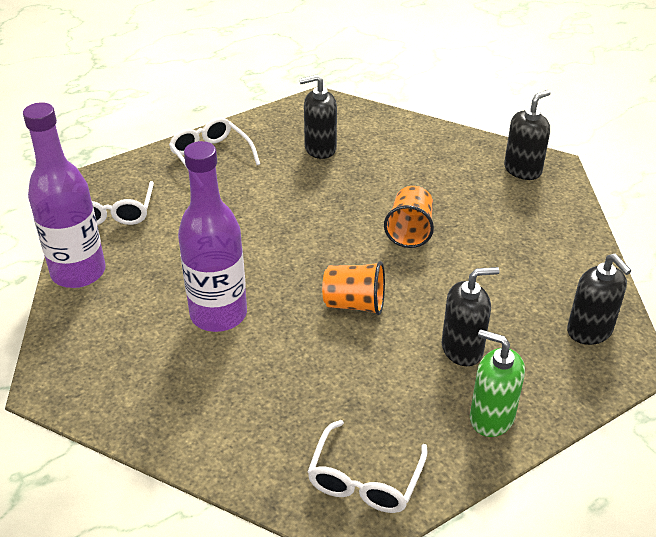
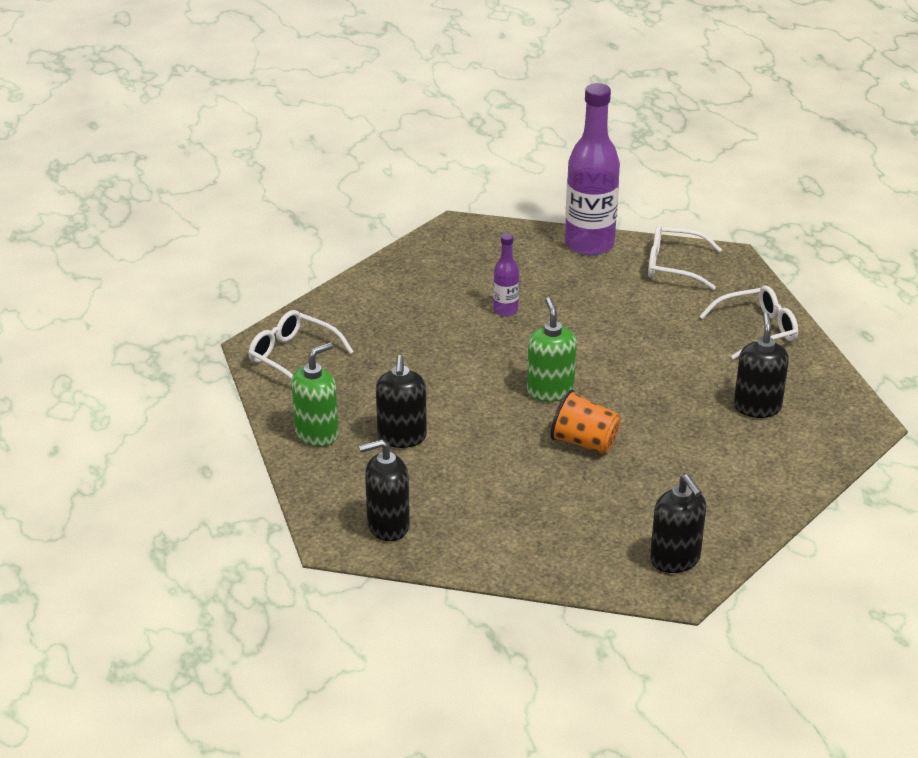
camera: 105 degrees right, 5 degrees down
(218, 314) = (505, 310): purple bottle -> purple bottle, size x0.48
(345, 262) = (550, 391): none -> green soap dispenser
(354, 304) = (488, 386): orange cup -> none

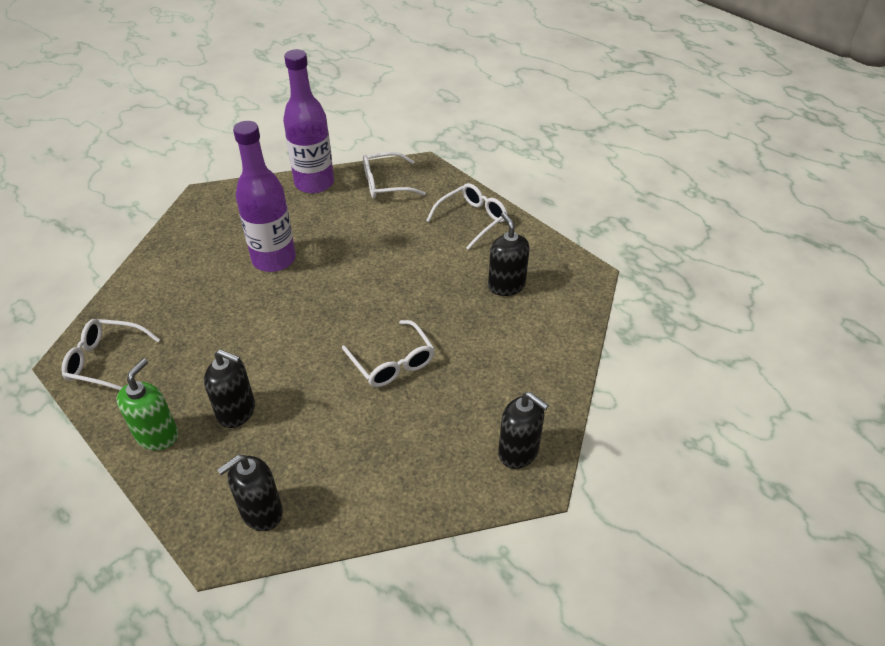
camera: 25 degrees left, 10 degrees up
(402, 437) = (237, 411): black soap dispenser -> black soap dispenser turned 45 degrees counterclockwise
(505, 310) = (274, 259): purple bottle -> purple bottle, size x2.10
(550, 391) = (343, 323): green soap dispenser -> none
(584, 442) = (392, 362): orange cup -> white glasses

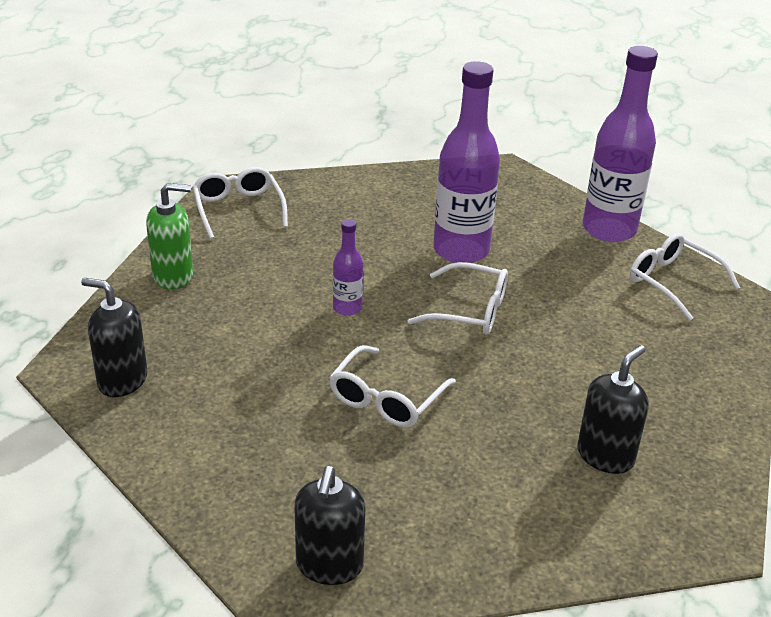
camera: 60 degrees right, 10 degrees down
(237, 411) = (234, 312): black soap dispenser -> none
(285, 344) = (347, 308): none -> purple bottle
(472, 219) = (694, 380): white glasses -> white glasses (470, 310)

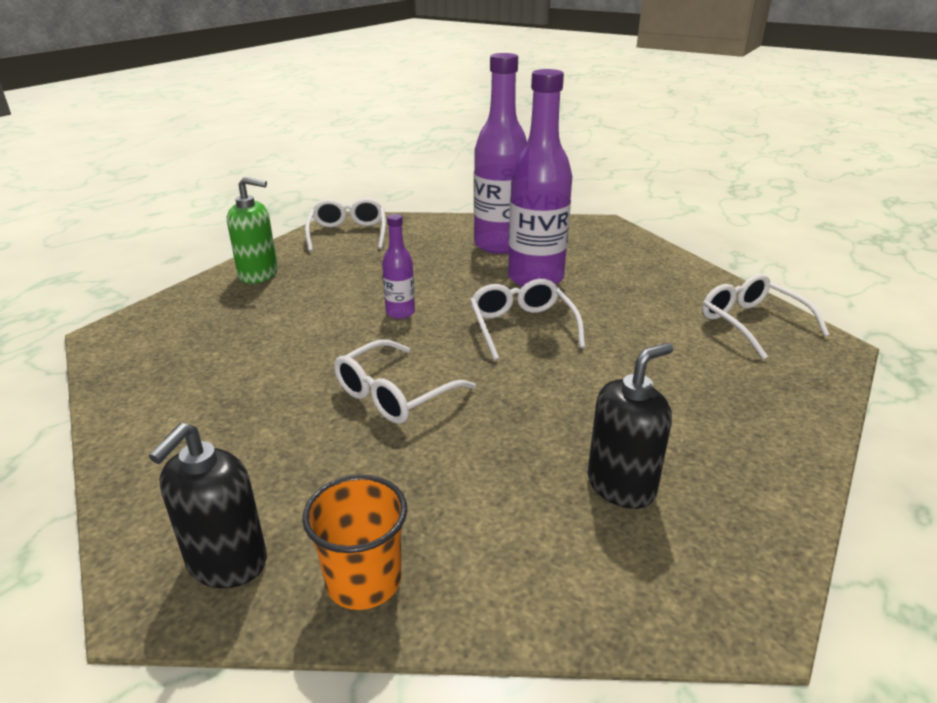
camera: 15 degrees right, 5 degrees down
(122, 380) = (151, 348): black soap dispenser -> none
(442, 561) = (364, 581): none -> orange cup
(470, 310) = (522, 327): white glasses -> white glasses turned 135 degrees counterclockwise
(609, 229) = (693, 275): purple bottle -> purple bottle (499, 245)

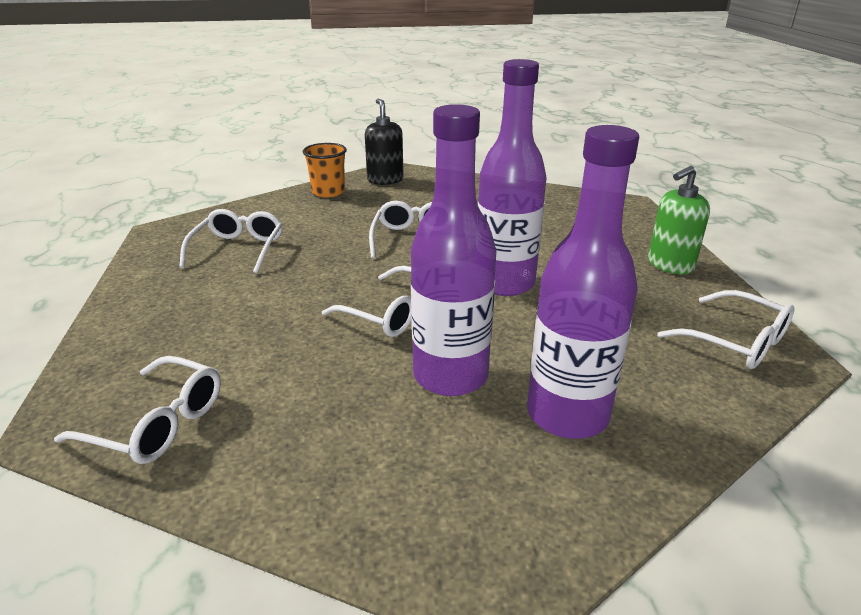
camera: 140 degrees right, 0 degrees up
(400, 313) = (504, 283): purple bottle -> purple bottle, size x2.10
(621, 485) = (238, 249): black soap dispenser -> white glasses

